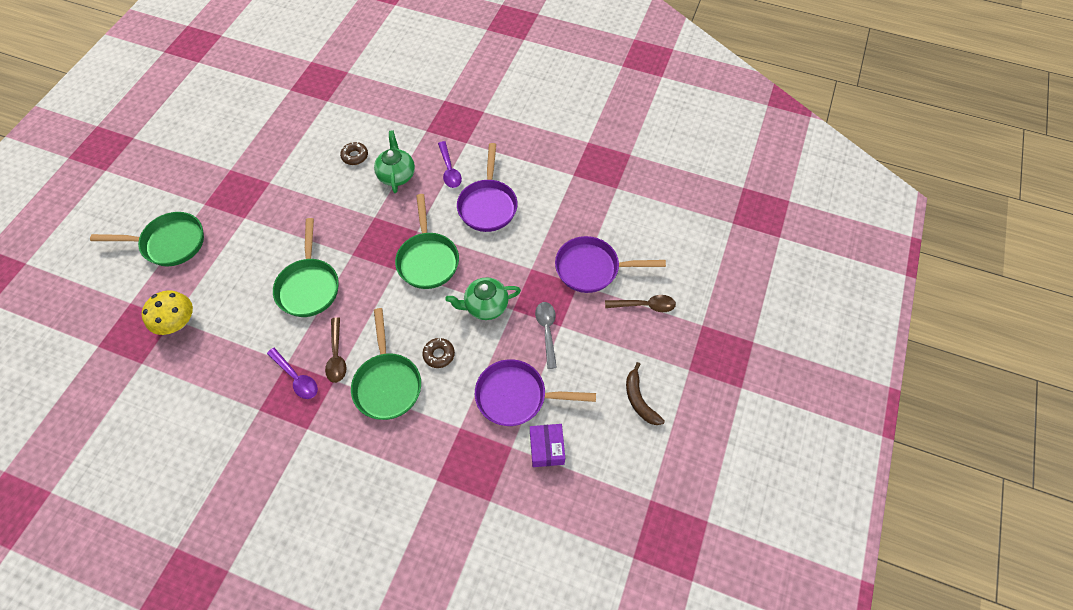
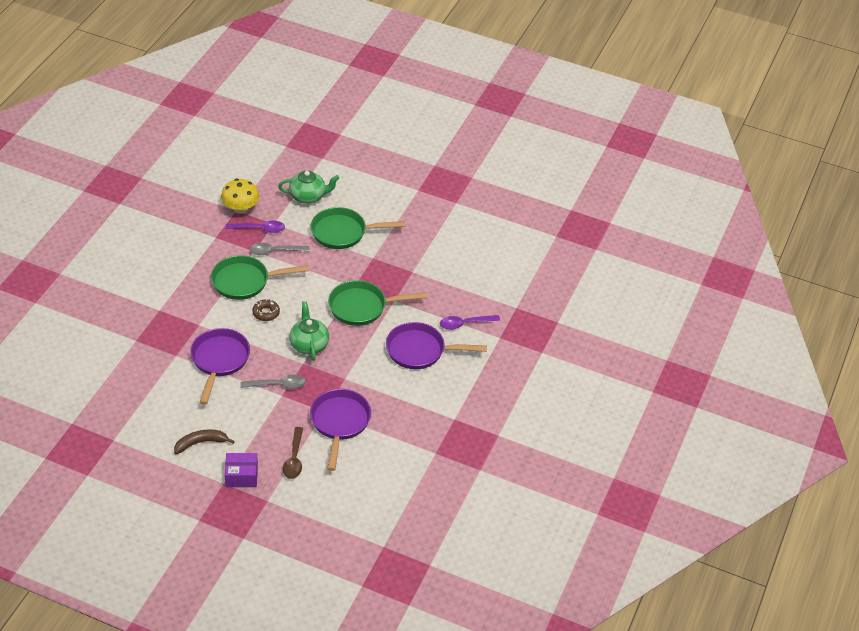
camera: 90 degrees right, 15 degrees down
(169, 243) = (395, 149): green pan -> none
(178, 322) = (319, 161): yellow mushroom -> yellow mushroom (240, 208)
(296, 377) = (259, 229): purple spoon -> purple spoon turned 135 degrees counterclockwise
(337, 355) = (275, 251): brown spoon -> grey spoon
(355, 156) = (484, 257): brown donut -> none
(397, 175) = (460, 286): green teapot -> green teapot (308, 196)
(546, 448) = (170, 377): purple box -> purple box (241, 476)

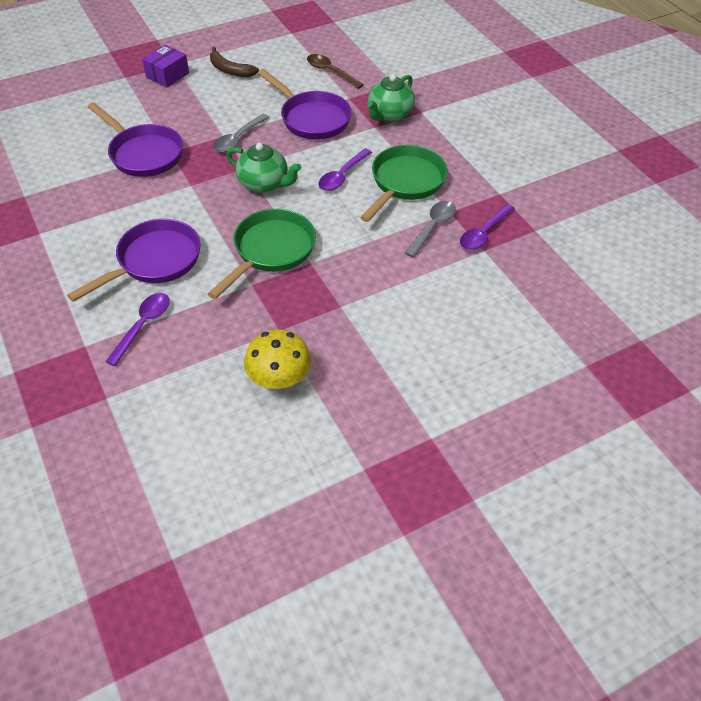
camera: 130 degrees right, 5 degrees up
(201, 443) = (230, 70): brown banana -> brown banana turned 105 degrees clockwise
(240, 208) = (536, 235): yellow mushroom -> yellow mushroom (279, 378)
(266, 313) = (342, 176): brown donut -> purple spoon
(294, 458) = (144, 109): brown spoon -> brown spoon (330, 72)
(308, 196) = (511, 307): green teapot -> green teapot (389, 115)
(343, 232) = (412, 303): green pan -> none

